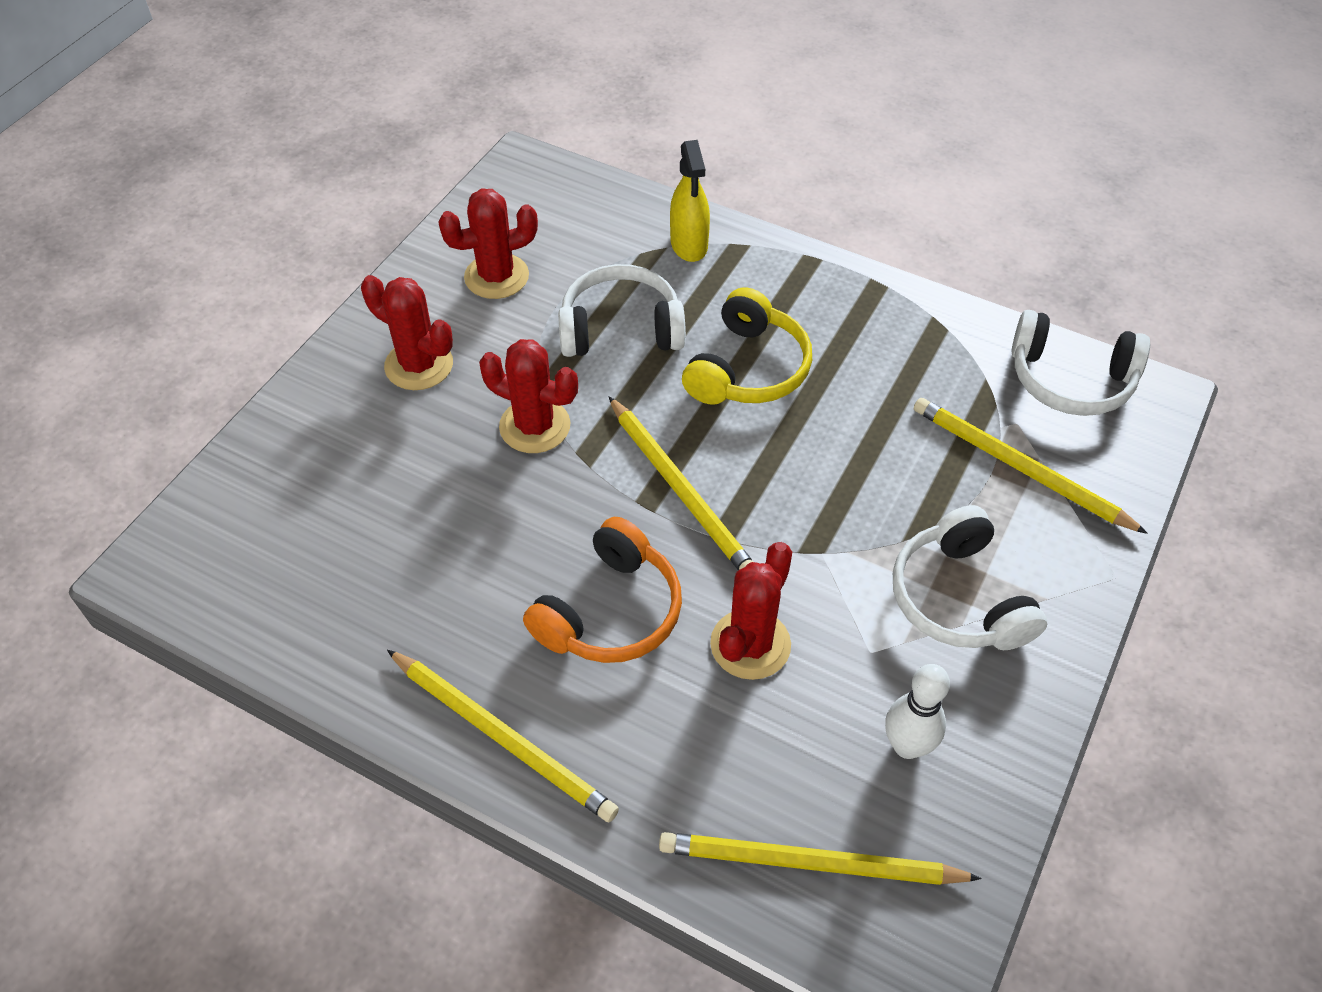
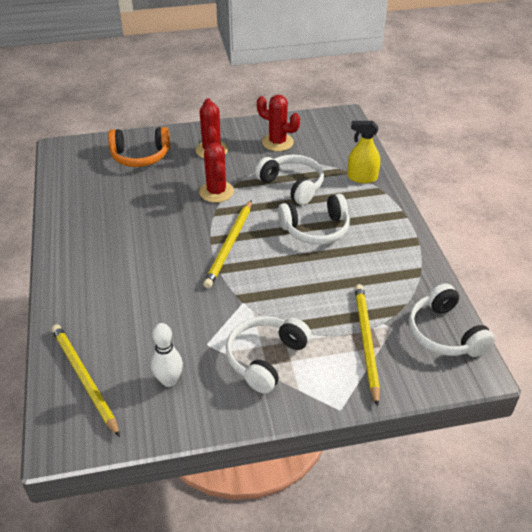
camera: 50 degrees right, 10 degrees down
(503, 737) = (67, 263): yellow pencil -> none
(610, 611) = (150, 259): orange headphones -> orange headphones (140, 156)
(689, 245) = (362, 178): yellow spray bottle -> yellow spray bottle turned 60 degrees clockwise
(747, 369) = (315, 229): yellow headphones -> white headphones
(750, 644) = (173, 305): red cactus -> none

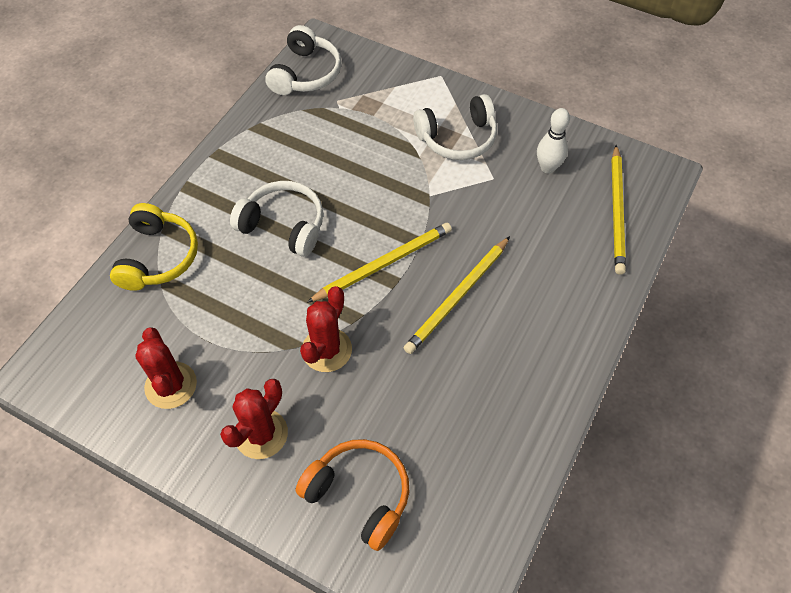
camera: 140 degrees left, 15 degrees up
(292, 185) = (238, 299): white headphones -> none
(362, 178) = (158, 257): yellow spray bottle -> yellow headphones
(366, 342) = (369, 103): yellow pencil -> yellow pencil (457, 297)

